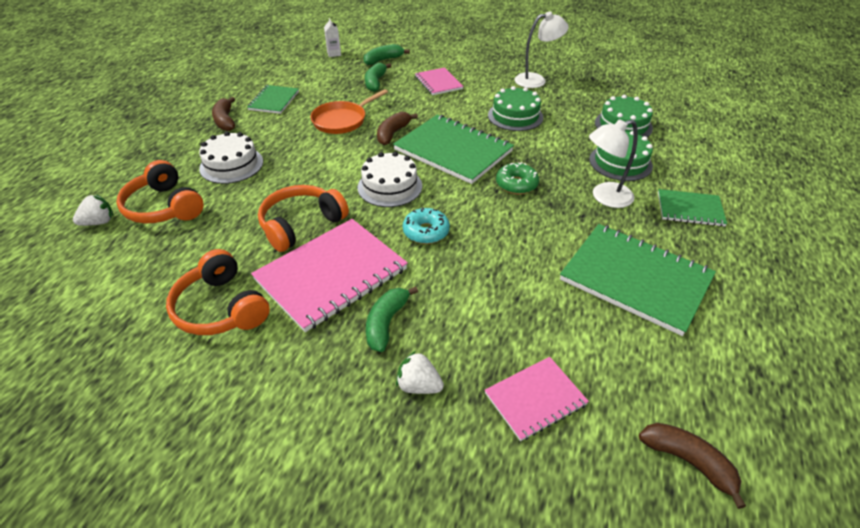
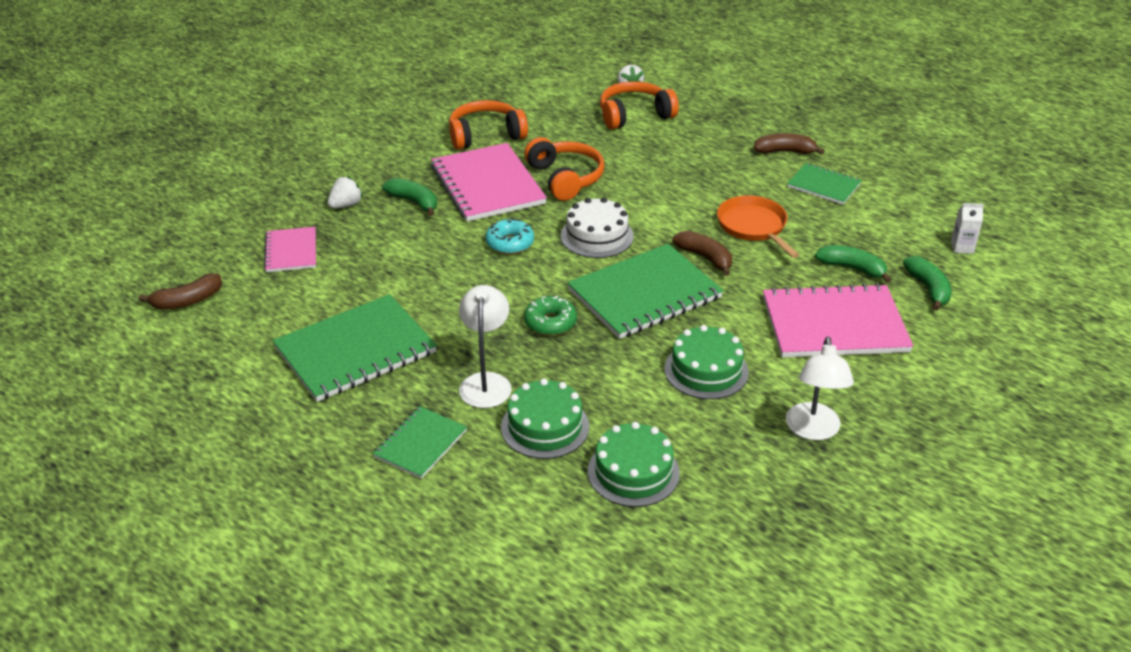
camera: 110 degrees right, 5 degrees down
(231, 165) = (688, 150): white cake -> none
(438, 83) = (834, 325): pink notebook -> pink notebook, size x1.83

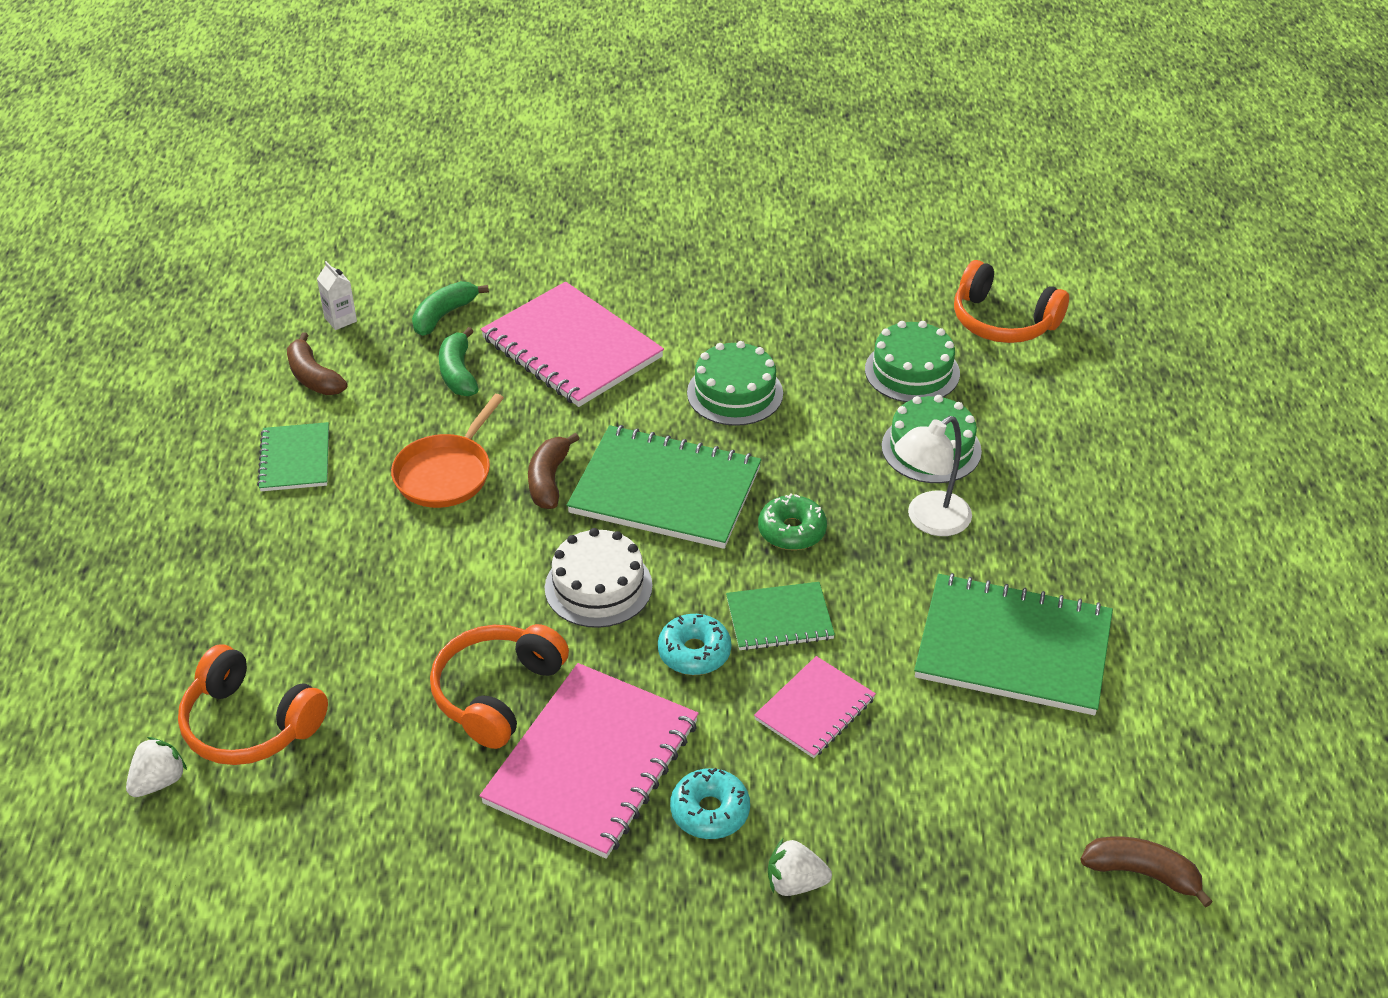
camera: 130 degrees left, 5 degrees up
(291, 251) = (945, 854): pink notebook -> pink notebook (815, 709)
(414, 202) = (710, 811): green banana -> turquoise donut
(420, 444) = (1053, 510): green notebook -> green notebook (779, 618)
(485, 135) = (462, 860): orange headphones -> orange headphones (1003, 321)
(785, 152) = (234, 525): brown banana -> brown banana (313, 377)
(813, 430) = (738, 303): white lamp -> none

